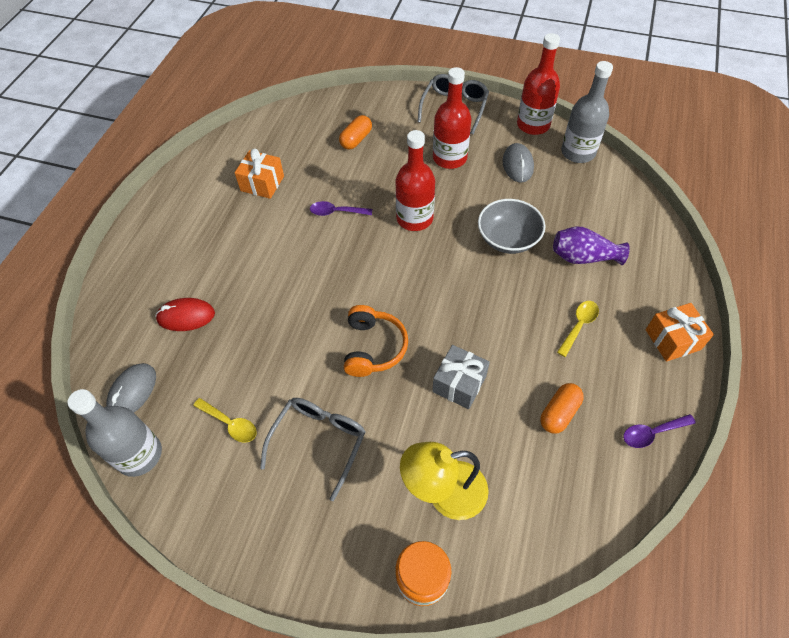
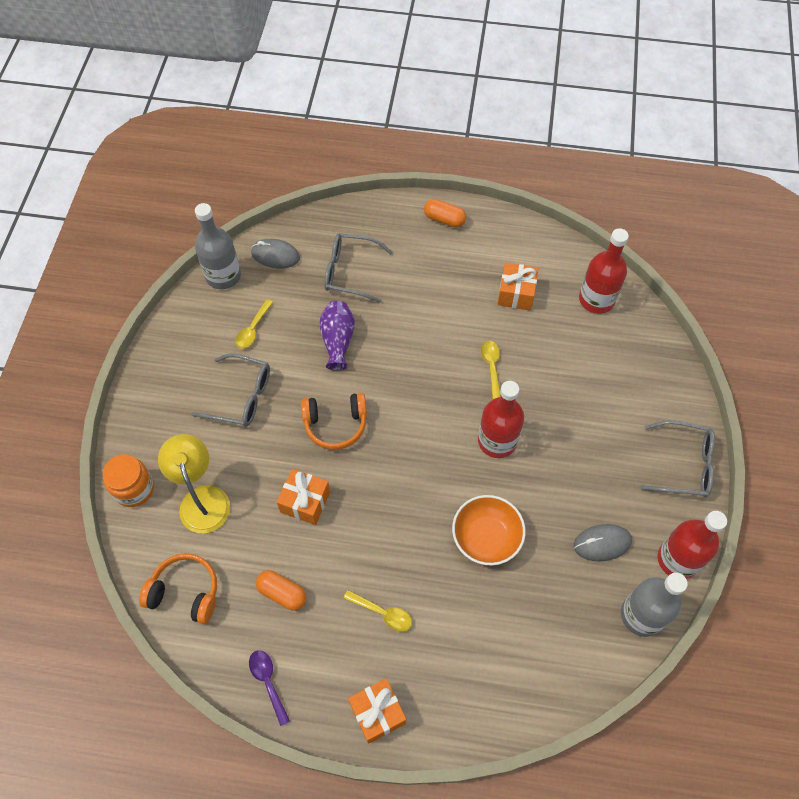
camera: 80 degrees right, 5 degrees up
(186, 316) = (350, 272): red mouse -> grey glasses
(336, 212) = (491, 366): purple spoon -> yellow spoon
(356, 140) = (600, 368): orange capsule -> orange capsule (444, 219)
(449, 158) = (595, 467): red bottle -> red bottle (596, 299)
(459, 384) = (305, 502): grey gift -> orange gift
(508, 239) = (486, 537): grey bowl -> orange bowl
(557, 516) = (185, 592): none -> orange headphones
(583, 257) = (474, 619): purple vase -> purple vase (338, 340)

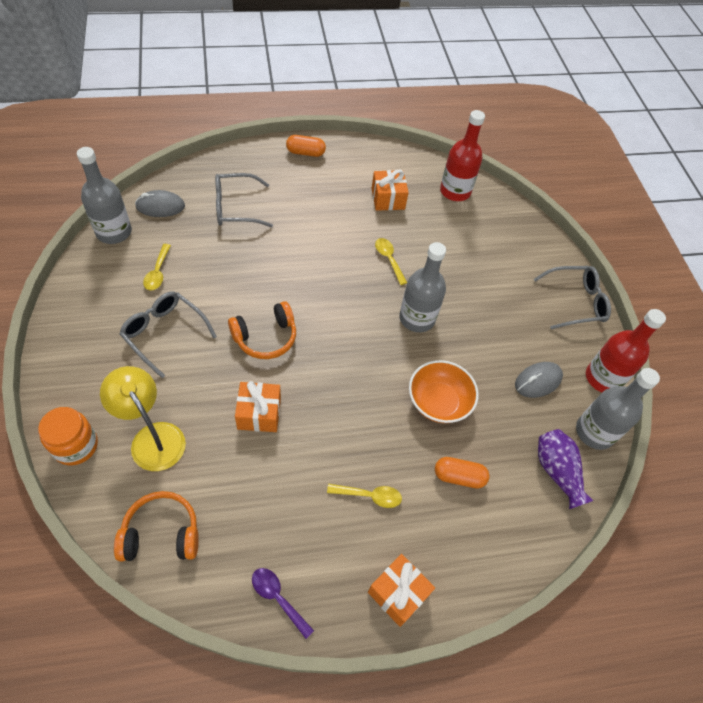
camera: 25 degrees left, 5 degrees down
(241, 397) = (164, 333): grey glasses -> grey glasses turned 135 degrees counterclockwise
(282, 593) = (264, 505): orange capsule -> orange capsule (459, 476)
(338, 340) = (243, 266): purple vase -> purple vase (557, 471)
(497, 441) = (417, 318): red bottle -> grey bottle

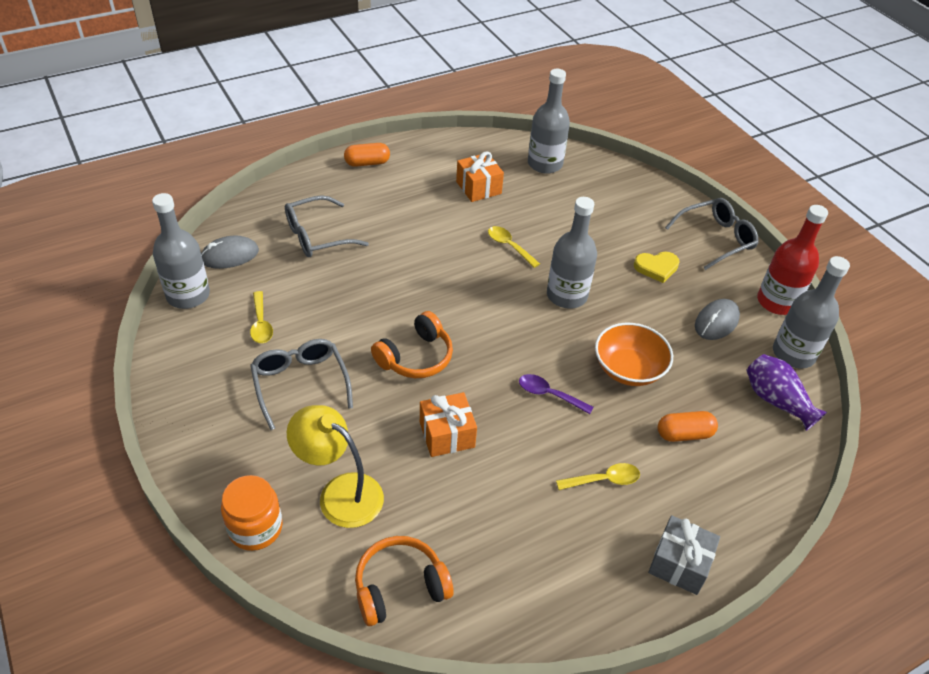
camera: 15 degrees left, 10 degrees down
(164, 333) = (300, 384): grey glasses -> grey glasses turned 45 degrees clockwise
(278, 598) = (558, 609): purple spoon -> purple spoon (549, 394)
(398, 593) = (679, 564): orange gift -> grey gift
(455, 191) = (545, 164): red bottle -> grey bottle
(508, 315) = (656, 268): none -> yellow heart

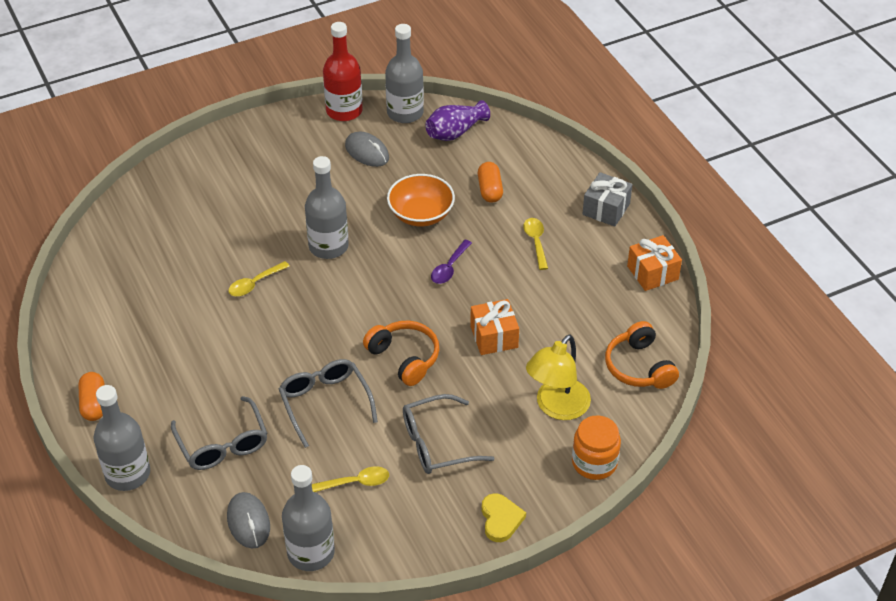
camera: 85 degrees left, 0 degrees up
(478, 188) = (155, 304): orange gift -> orange gift (652, 273)
(545, 164) = (121, 247): grey bottle -> grey bottle (127, 474)
(656, 268) = (295, 180): yellow heart -> yellow heart (500, 519)
(716, 239) = (258, 135): grey glasses -> grey glasses (325, 403)

